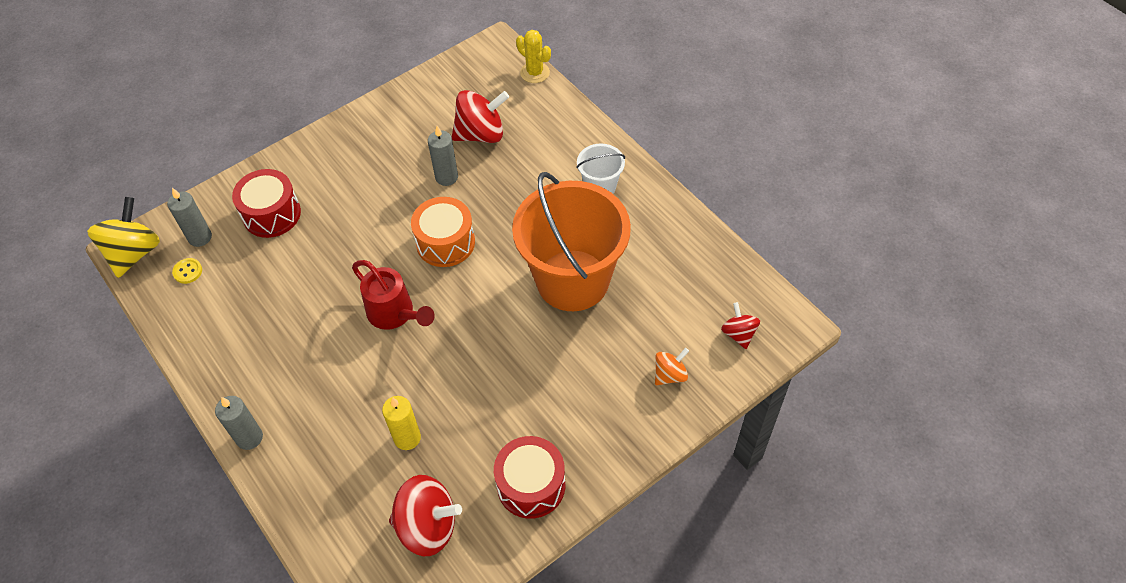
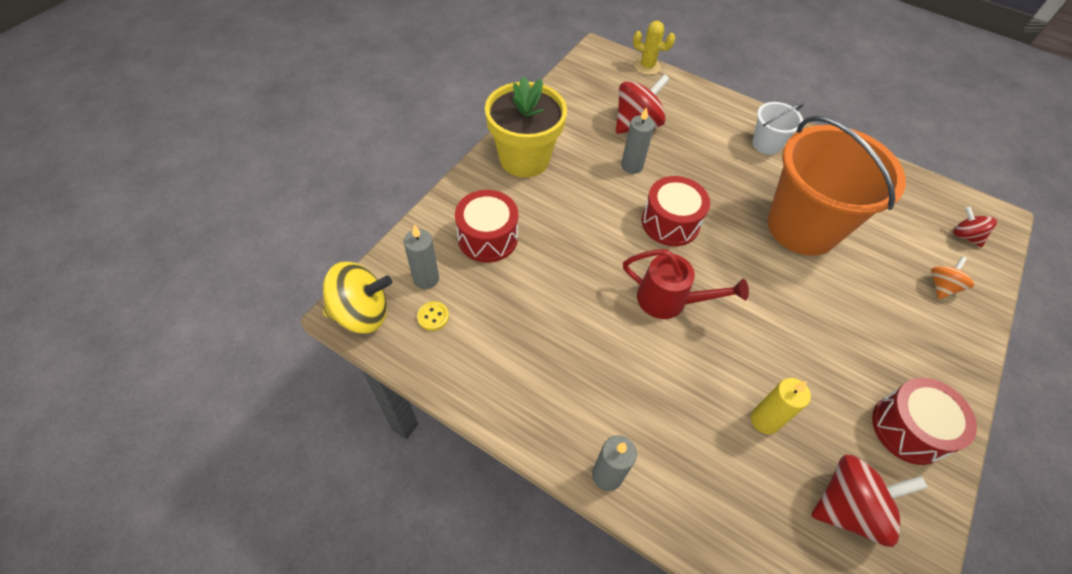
camera: 25 degrees left, 0 degrees up
(134, 253) = (362, 313): yellow spinning top -> yellow spinning top turned 90 degrees clockwise
(349, 146) = (524, 159): none -> yellow flower pot
(445, 242) = (670, 223): orange drum -> red drum

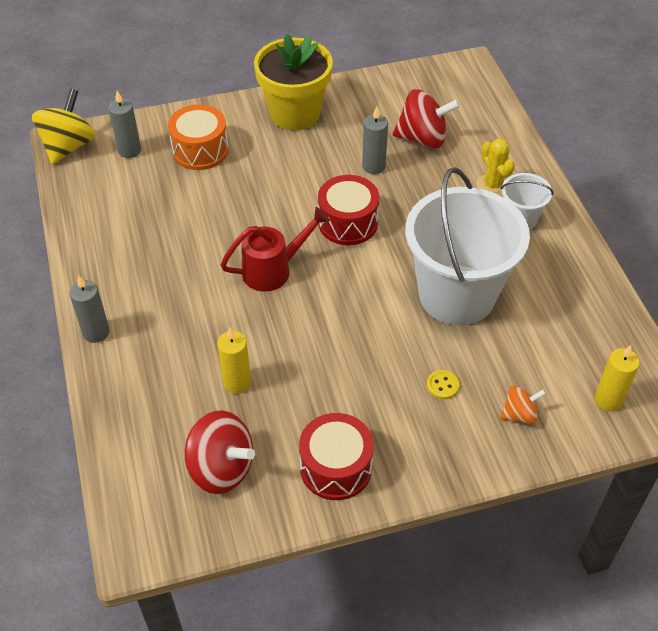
camera: 45 degrees right, 5 degrees down
(362, 313) = (68, 146): yellow spinning top -> yellow spinning top turned 105 degrees counterclockwise
(433, 317) = (106, 175): yellow button -> yellow button (442, 385)
(487, 238) = (200, 150): red drum -> orange drum
(647, 66) = (498, 99): yellow cactus -> yellow cactus (492, 185)
(669, 301) = (273, 270): red watering can -> red watering can turned 90 degrees counterclockwise
(802, 227) = (456, 295): orange bucket -> white bucket
(965, 236) = (608, 400): red spinning top -> yellow candle

